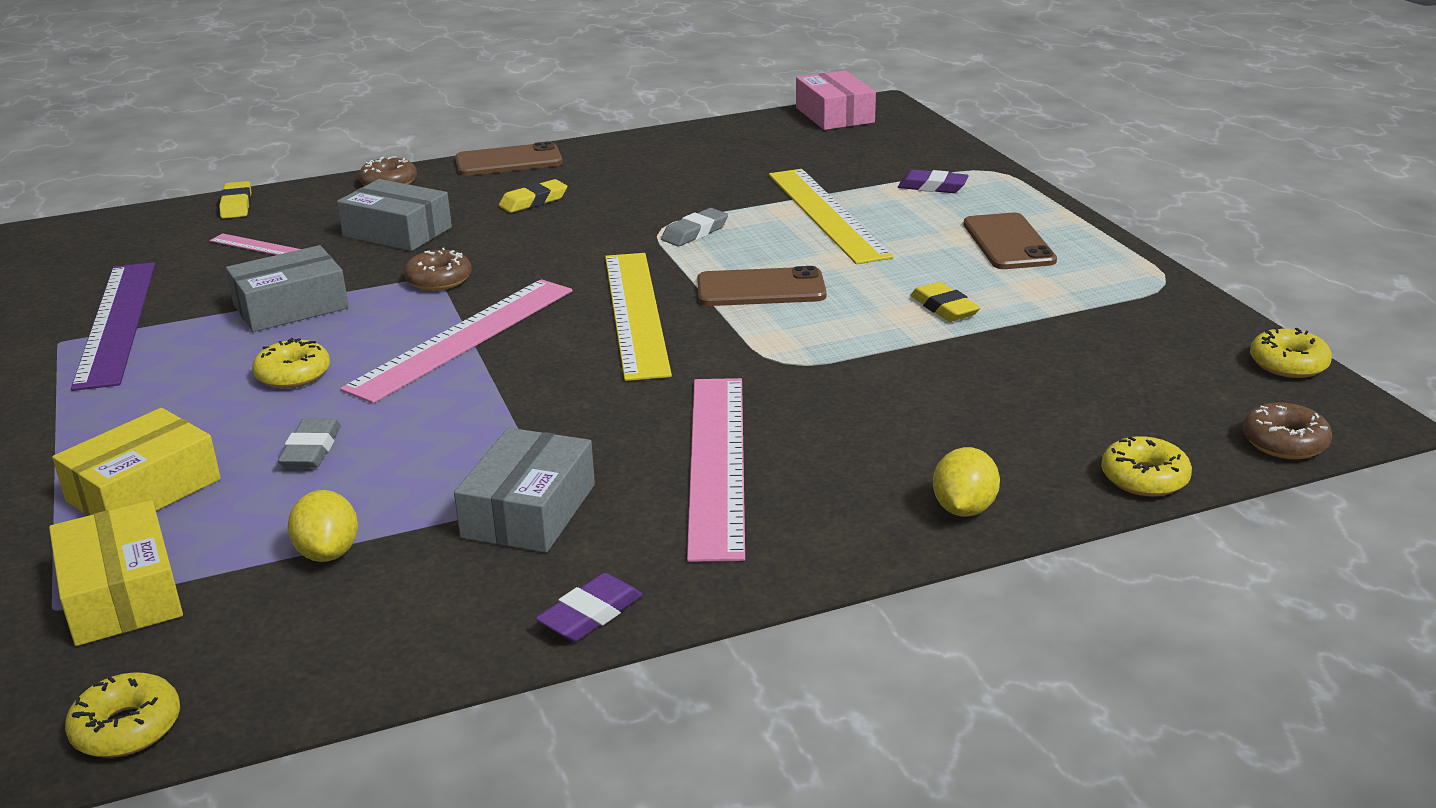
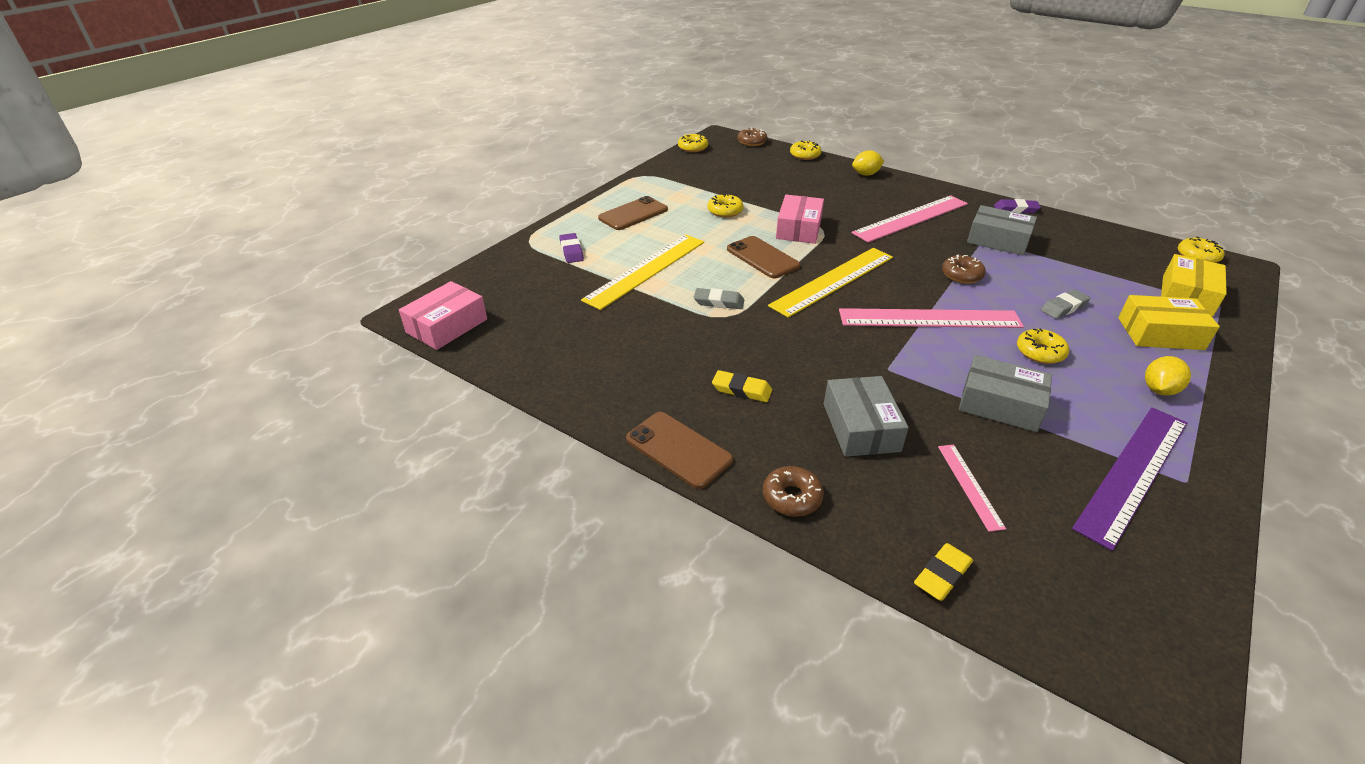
camera: 125 degrees left, 10 degrees up
(328, 553) = (1089, 266): yellow lemon -> yellow lemon (1159, 390)
(439, 280) = (891, 364): brown donut -> brown donut (961, 275)
(529, 511) = (998, 240): grey box -> grey box turned 45 degrees clockwise
(811, 344) = (799, 229): none -> pink box
(944, 308) = (725, 211): yellow eraser -> yellow donut

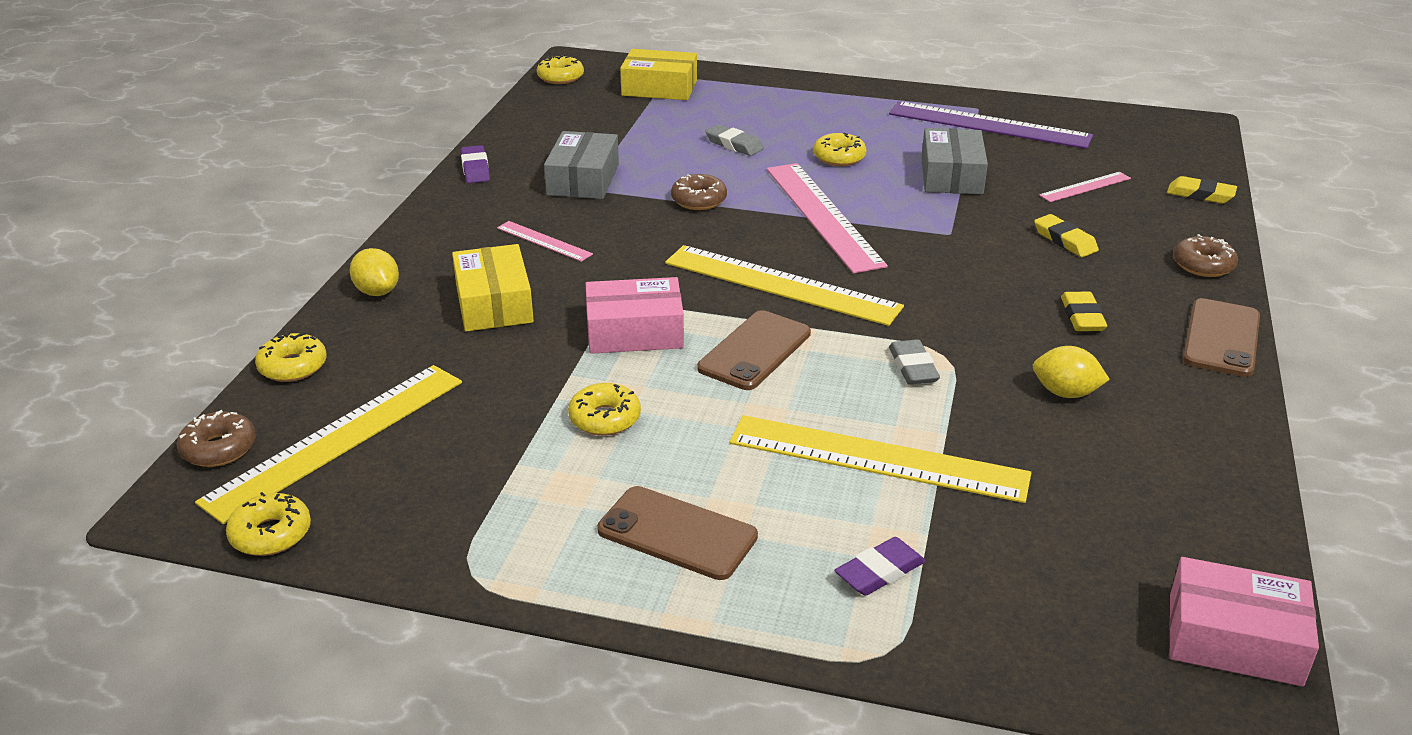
camera: 110 degrees left, 5 degrees down
(744, 160) = (337, 440): none -> yellow ruler
(861, 427) = (1065, 240): grey box -> yellow eraser
(911, 218) = (544, 241): pink ruler -> pink ruler, size x0.48
(1159, 390) = (854, 110): yellow lemon -> yellow lemon (1065, 393)
(1160, 333) = (750, 104): yellow box -> yellow box (493, 303)

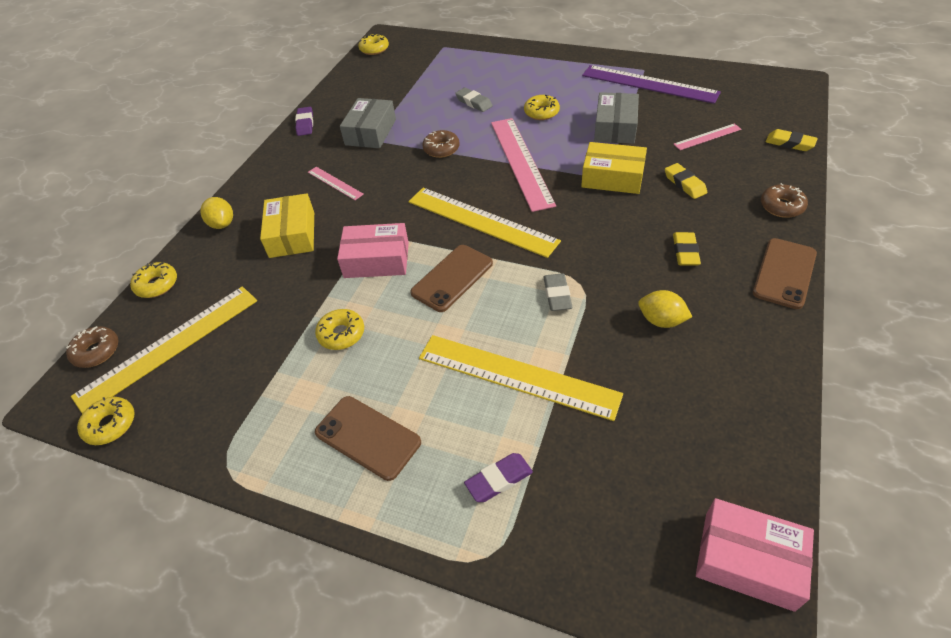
camera: 10 degrees right, 15 degrees up
(659, 88) = (435, 56): yellow box -> yellow box (612, 177)

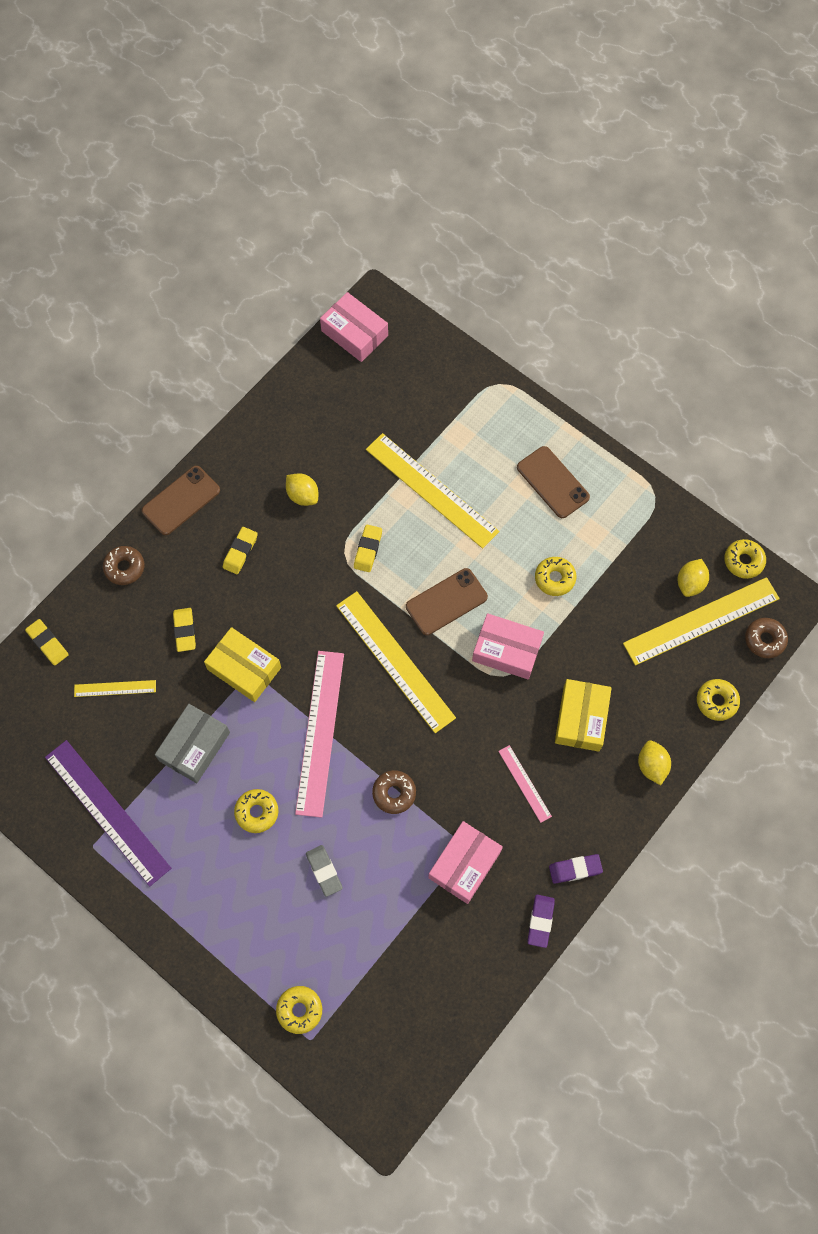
camera: 165 degrees left, 20 degrees up
(180, 379) = (690, 583): none -> yellow lemon
(370, 132) = (464, 864): grey box -> pink box
(374, 49) = (409, 1084): yellow donut -> yellow donut (299, 1010)
(499, 479) = (474, 423): purple eraser -> purple eraser (575, 869)
(557, 295) = (368, 550): grey eraser -> yellow eraser
(707, 137) = (115, 688): pink ruler -> yellow ruler

